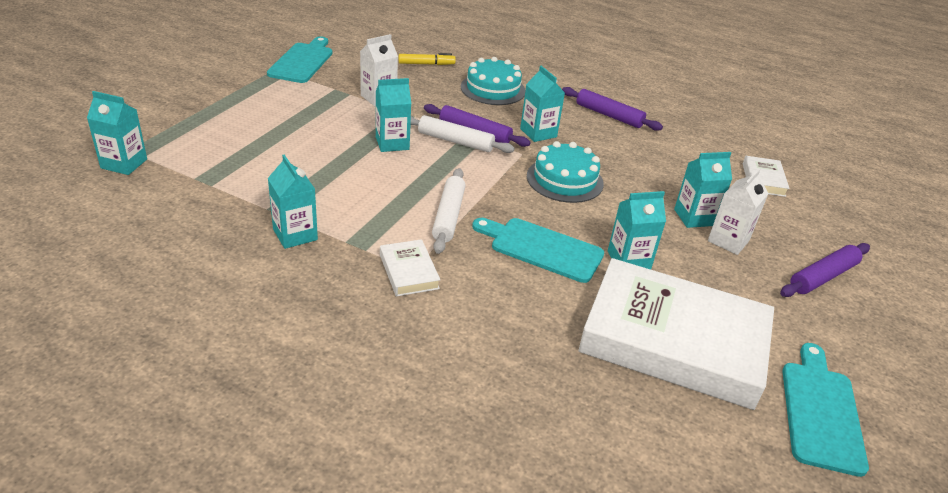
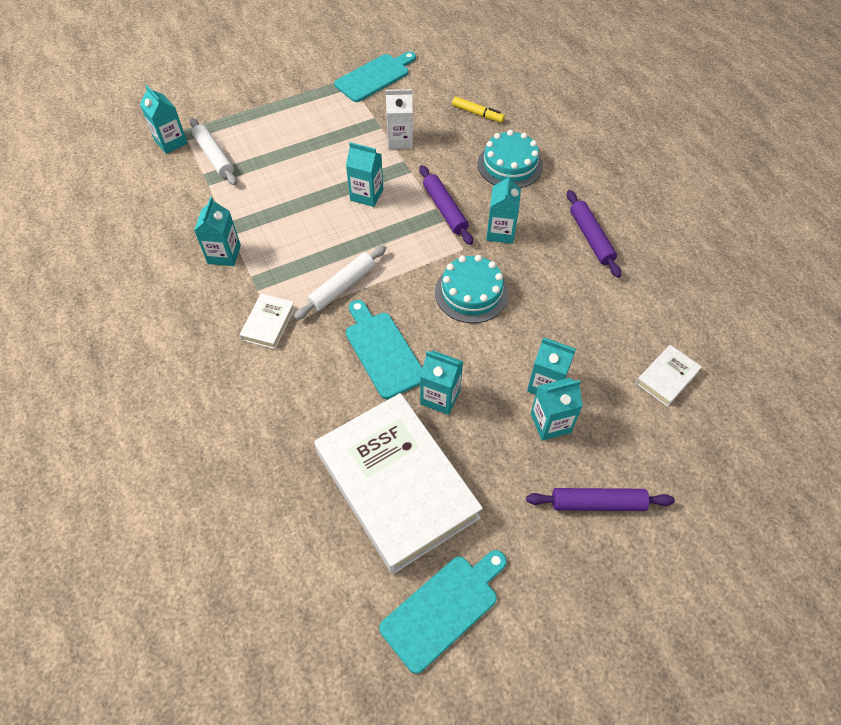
camera: 40 degrees right, 20 degrees up
(455, 141) = (419, 213): white rolling pin -> white rolling pin (214, 156)
(728, 241) = (550, 423): white carton -> turquoise carton

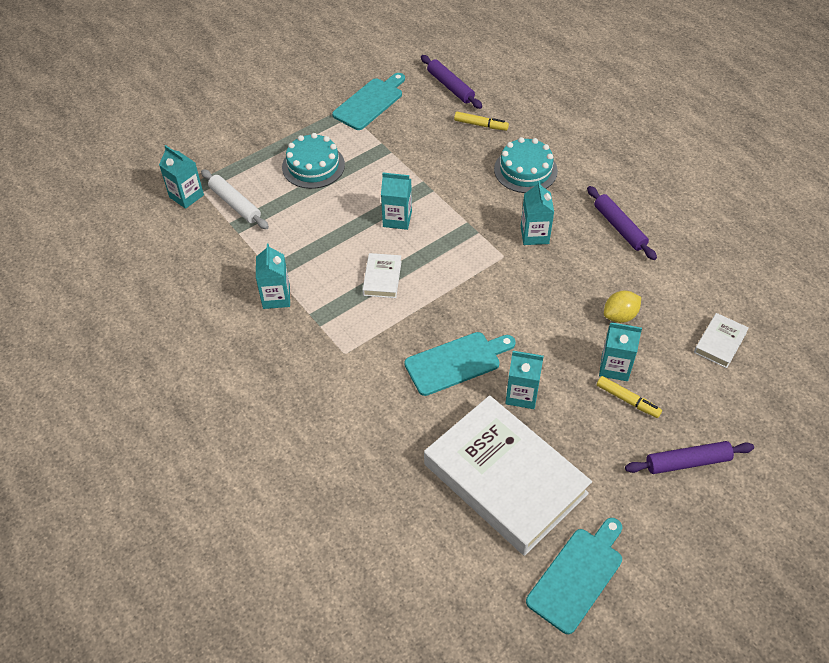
camera: 10 degrees left, 5 degrees down
(268, 323) = (341, 355): white book -> white book (382, 278)
(342, 286) = (400, 309): white rolling pin -> none
(383, 351) = (456, 362): turquoise cutting board -> turquoise cutting board turned 105 degrees clockwise
(400, 140) = (413, 161): white carton -> none
(445, 209) = (476, 221): purple rolling pin -> purple rolling pin (450, 87)
(471, 292) = (523, 295): turquoise cake -> turquoise cake (313, 166)
(550, 423) = (627, 400): turquoise carton -> yellow marker
(566, 331) = (620, 316): none -> yellow lemon

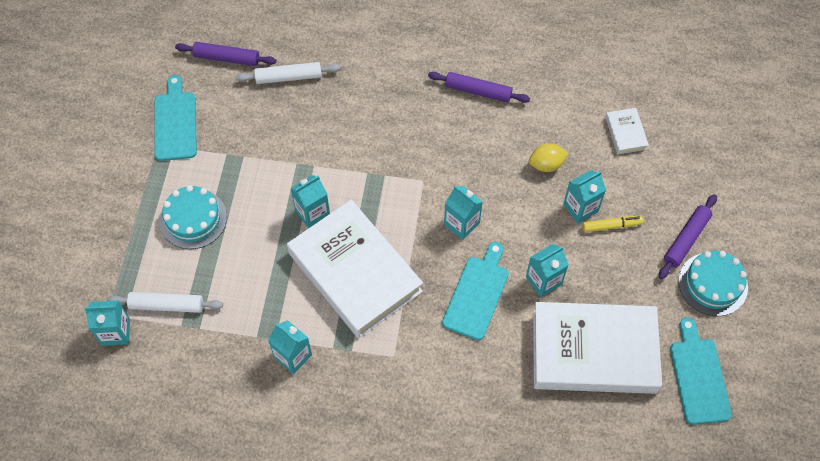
camera: 45 degrees left, 10 degrees up
(382, 278) = (355, 272): white book -> white book, size x2.46
(481, 125) = (288, 77): yellow marker -> white rolling pin
(525, 170) = (364, 93): turquoise cake -> turquoise cake (713, 284)
(534, 235) = (426, 145): turquoise carton -> turquoise carton (461, 223)
(620, 316) = (546, 165): yellow lemon -> yellow lemon turned 60 degrees clockwise

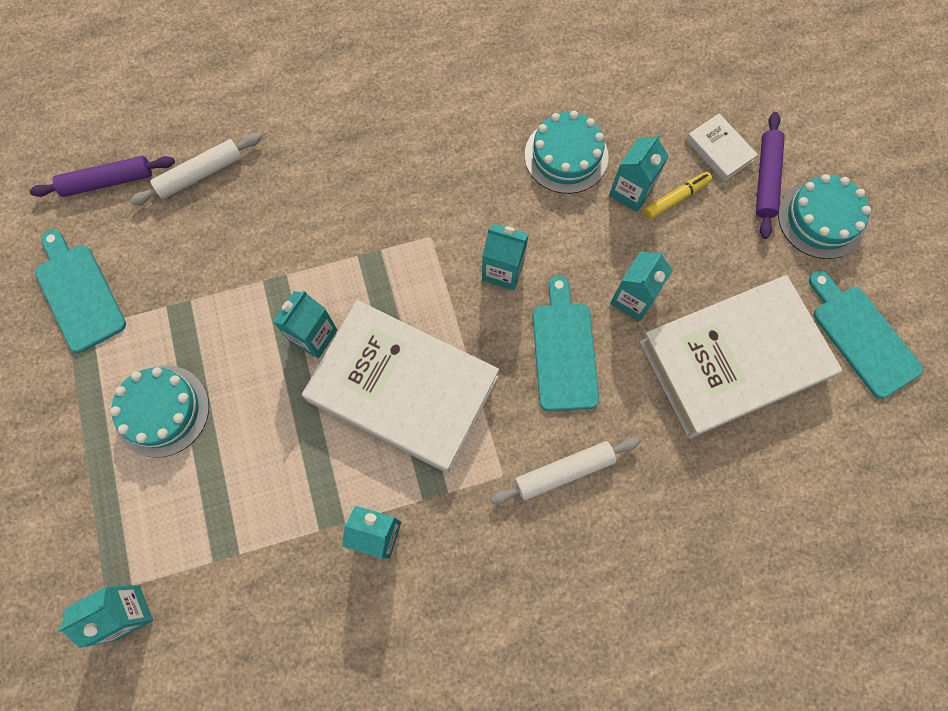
camera: 25 degrees left, 10 degrees up
(166, 305) = (180, 543): white rolling pin -> white rolling pin (564, 472)
(478, 91) = (442, 99): purple rolling pin -> none
(546, 165) = (566, 156): yellow lemon -> turquoise cake
(626, 133) = (636, 81): white book -> white book (719, 150)

